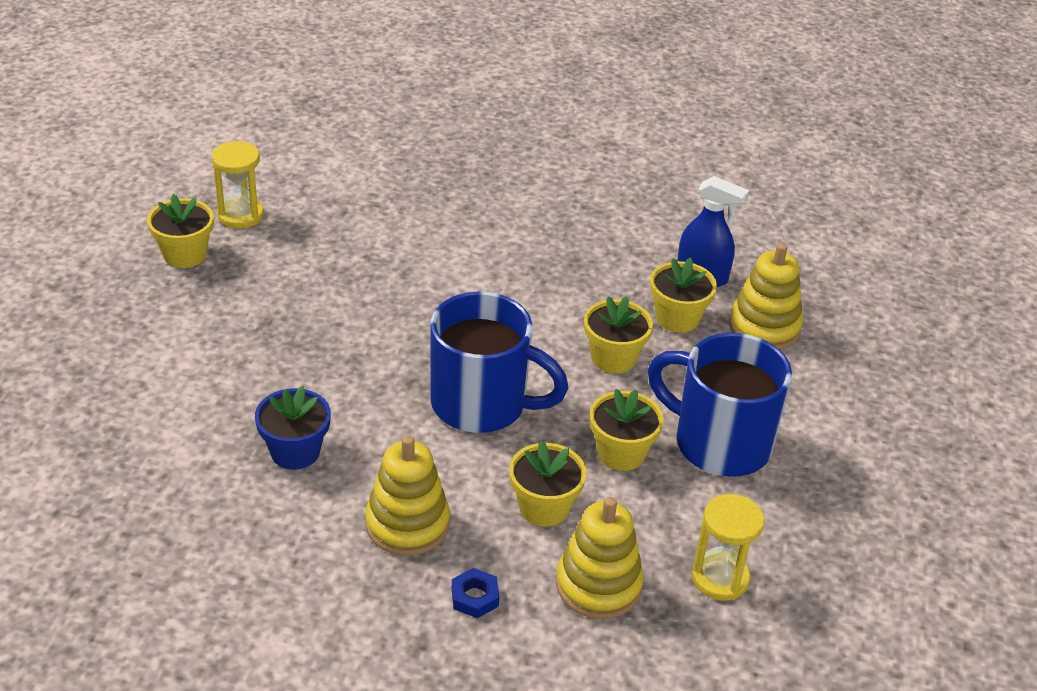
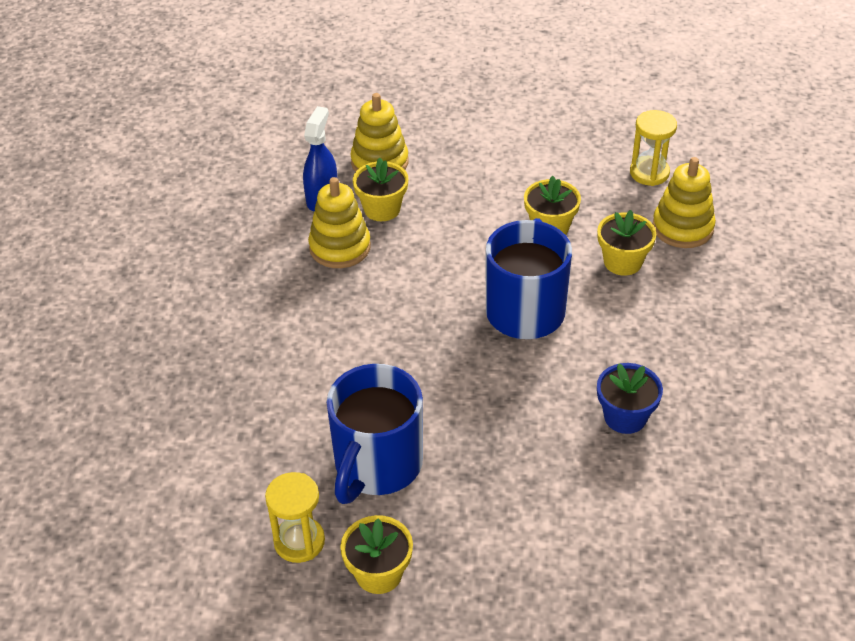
camera: 95 degrees left, 5 degrees up
(407, 524) = (672, 333): yellow stacking toy -> yellow stacking toy (340, 247)
(475, 597) = (723, 287): blue nut -> none
(613, 358) = (443, 241): yellow flower pot -> none
(719, 443) = (520, 179): blue mug -> blue mug (377, 465)

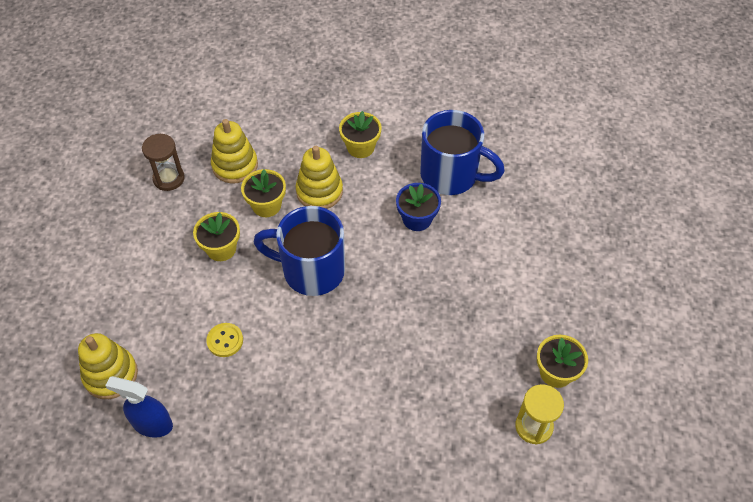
camera: 90 degrees left, 10 degrees up
(340, 247) = (221, 406): yellow stacking toy -> yellow stacking toy (319, 191)
(377, 465) = (462, 374): blue mug -> blue mug (451, 175)
(382, 209) = (176, 372): yellow flower pot -> yellow flower pot (360, 147)
(422, 242) = (225, 340): none -> yellow button
(649, 173) = (169, 178): yellow hourglass -> brown hourglass

